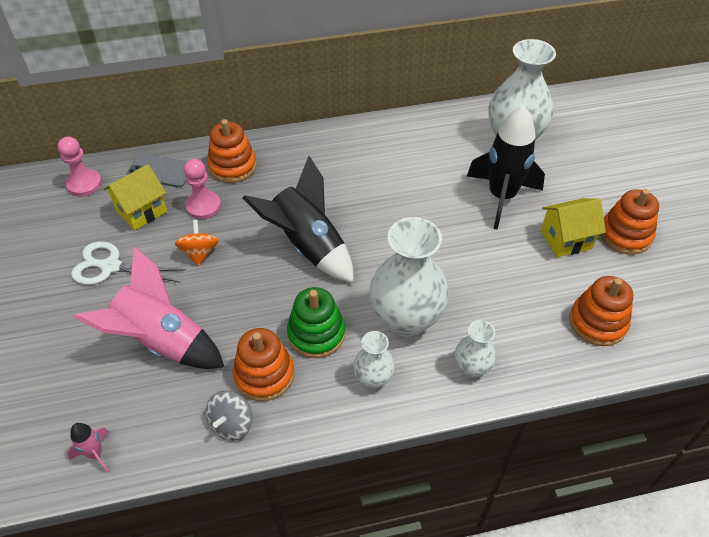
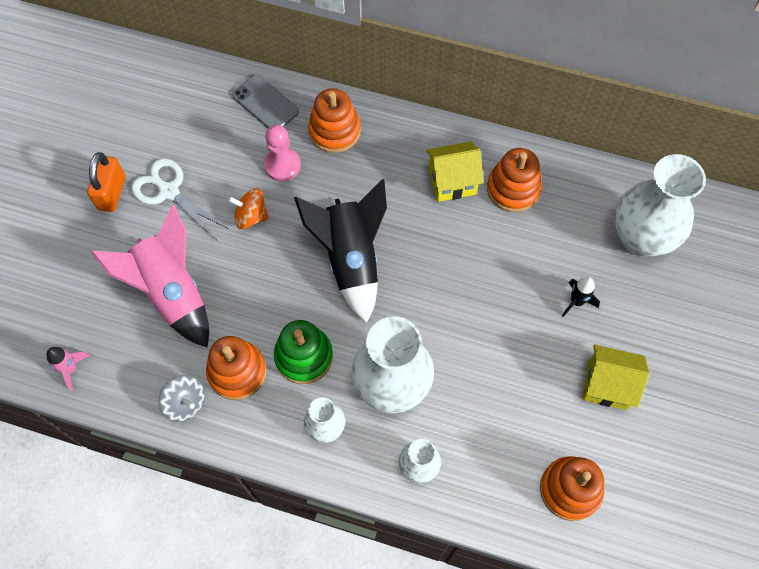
camera: 30 degrees right, 15 degrees up
(54, 291) = (112, 193): none -> orange padlock
(84, 184) = (191, 86): pink pawn -> none
(141, 211) = (225, 143): yellow house -> yellow house (452, 182)
(199, 253) = (251, 216): orange spinning top -> orange spinning top turned 105 degrees counterclockwise
(231, 424) = (185, 403): grey spinning top -> grey spinning top turned 105 degrees counterclockwise
(501, 197) = (576, 301): black rocket -> black rocket, size x0.44
(625, 235) = (674, 413): orange stacking toy -> orange stacking toy (513, 189)

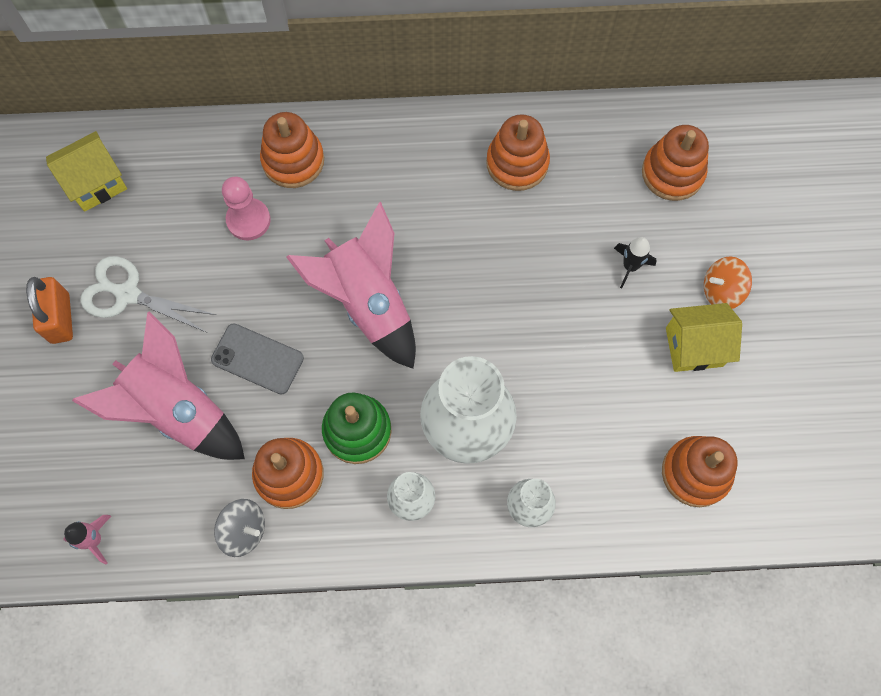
camera: 20 degrees left, 5 degrees up
(251, 216) = (235, 291): orange spinning top -> orange spinning top (721, 291)
(265, 104) = (200, 154): grey phone -> grey phone (257, 359)
(351, 259) = (368, 303): black rocket -> pink rocket
(452, 182) = (447, 177): yellow house -> yellow house (96, 183)
(641, 238) = (672, 173): white vase -> orange stacking toy

